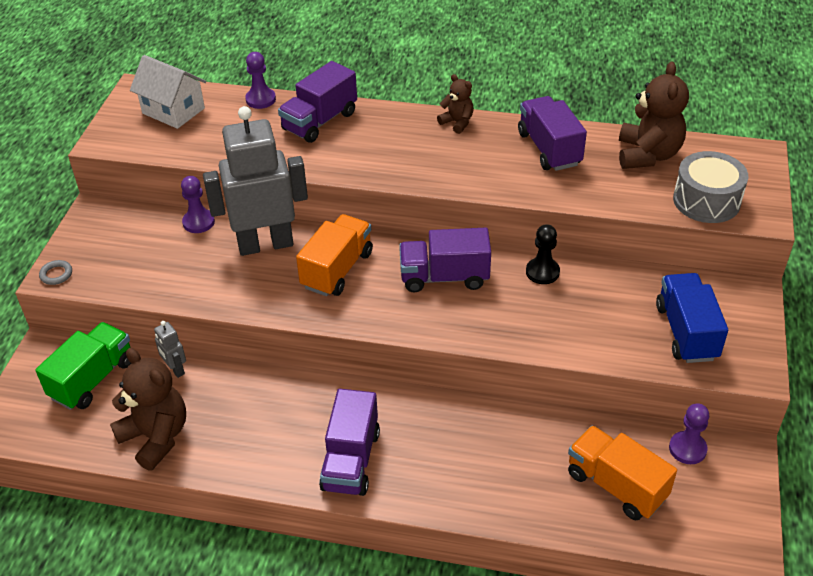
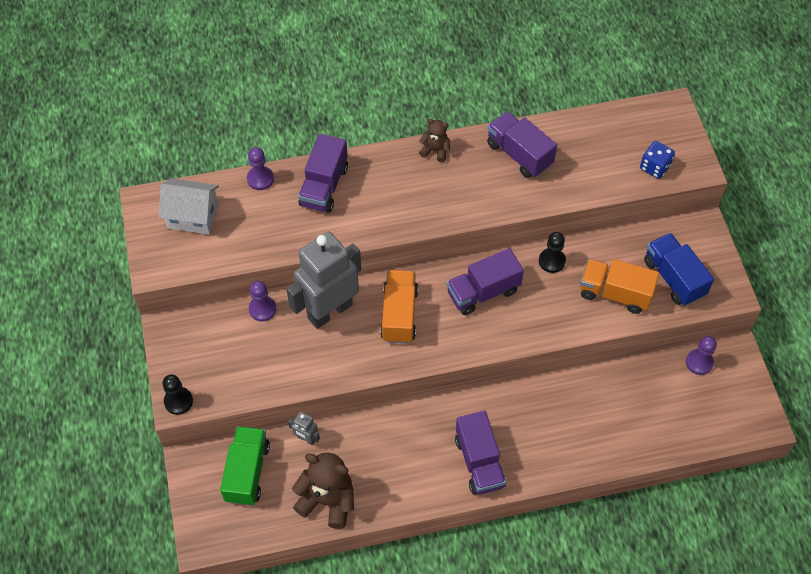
camera: 25 degrees left, 15 degrees up
(56, 274) = (178, 401): grey ring -> black pawn
(616, 485) = (665, 410): orange truck -> orange truck (614, 293)
(647, 155) = (594, 136): brown teddy bear -> none
(706, 201) = (654, 167): grey drum -> blue dice

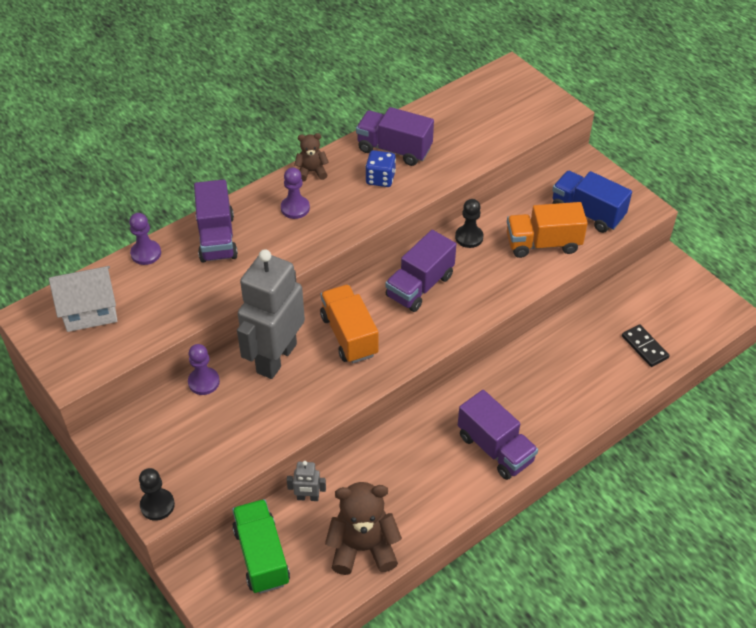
camera: 25 degrees left, 10 degrees down
(654, 167) = (524, 120): blue dice -> blue dice (380, 178)
(663, 424) = (644, 347): none -> black domino
(699, 362) = (643, 283): purple pawn -> purple pawn (295, 208)

